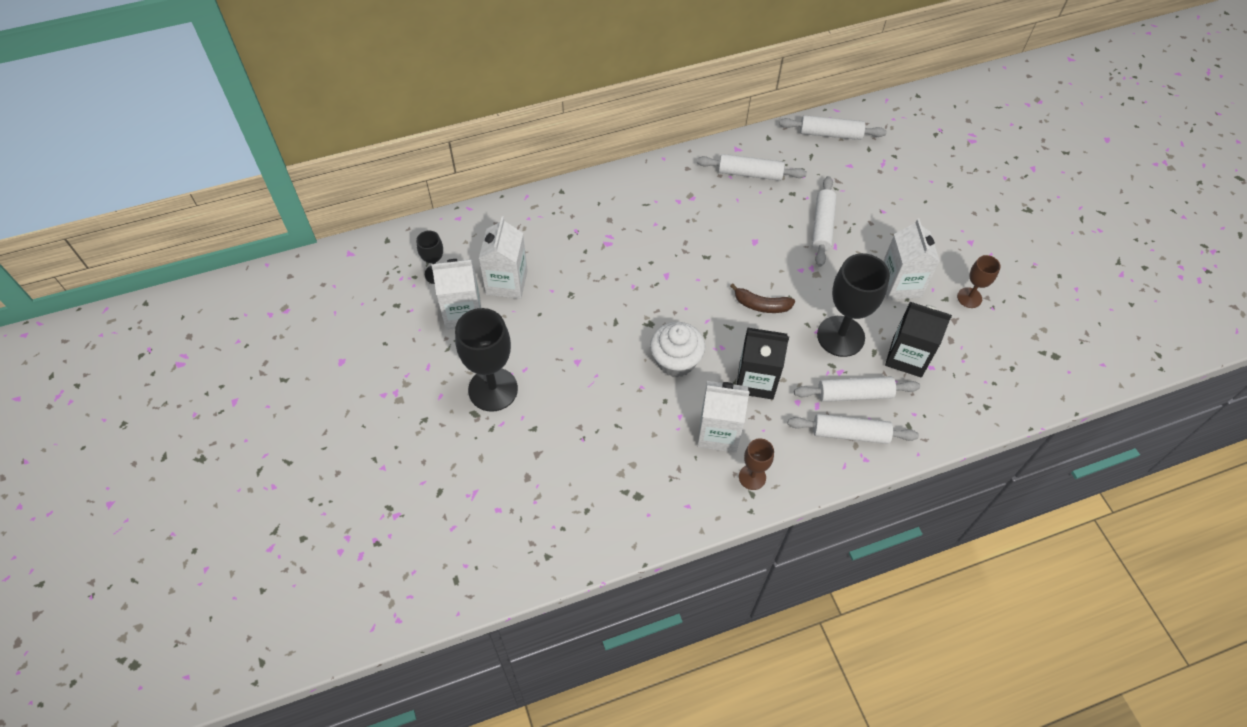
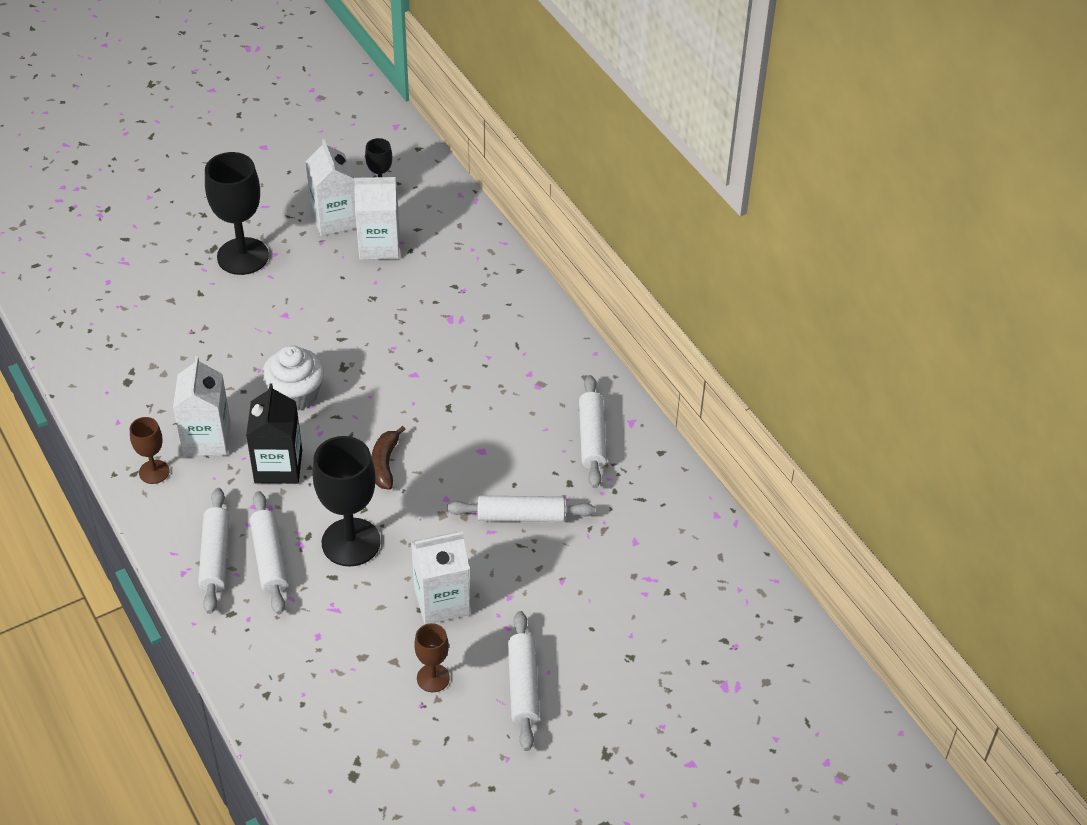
camera: 80 degrees right, 10 degrees down
(830, 134) = (687, 518): white rolling pin -> white rolling pin (523, 686)
(907, 357) = (329, 610): black carton -> none

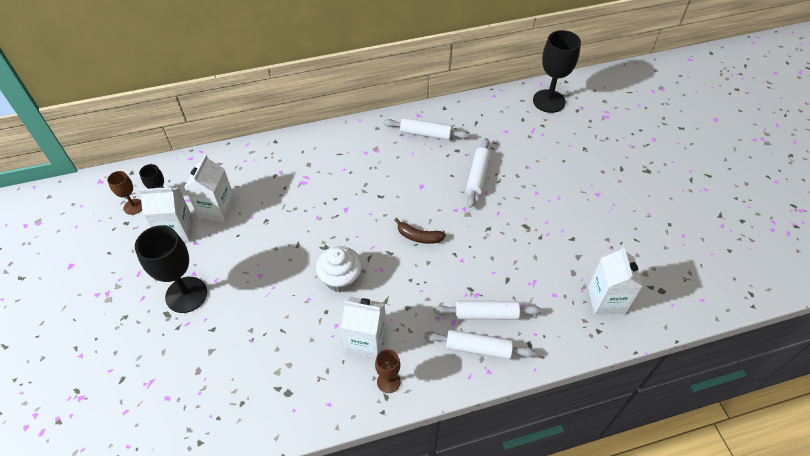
camera: 75 degrees left, 5 degrees up
(278, 466) = (405, 298): black carton -> none
(351, 542) = (481, 265): black goblet -> black goblet (549, 101)
(433, 678) = (592, 239): brown goblet -> brown goblet (133, 207)
(442, 601) = (535, 225): white carton -> white carton (606, 300)
(523, 686) = (601, 197): white rolling pin -> none

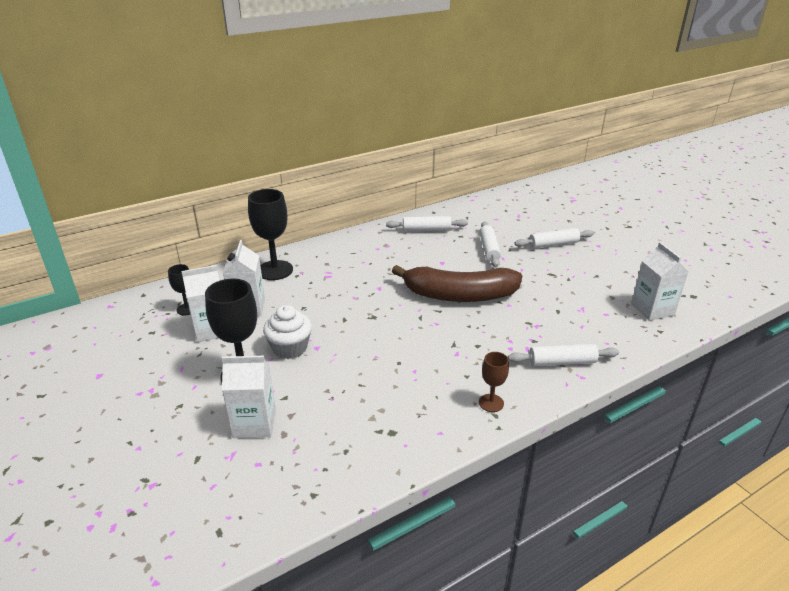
camera: 15 degrees left, 20 degrees down
(133, 207) = (156, 319): brown goblet -> none
(341, 278) = (401, 336): white cupcake -> white cupcake (290, 348)
(366, 341) = (451, 377): white carton -> white carton (254, 423)
(419, 237) = (459, 295): brown banana -> brown banana, size x2.44
(486, 314) = (554, 337): white rolling pin -> white rolling pin (553, 244)
(549, 101) = (521, 197): black goblet -> black goblet (275, 270)

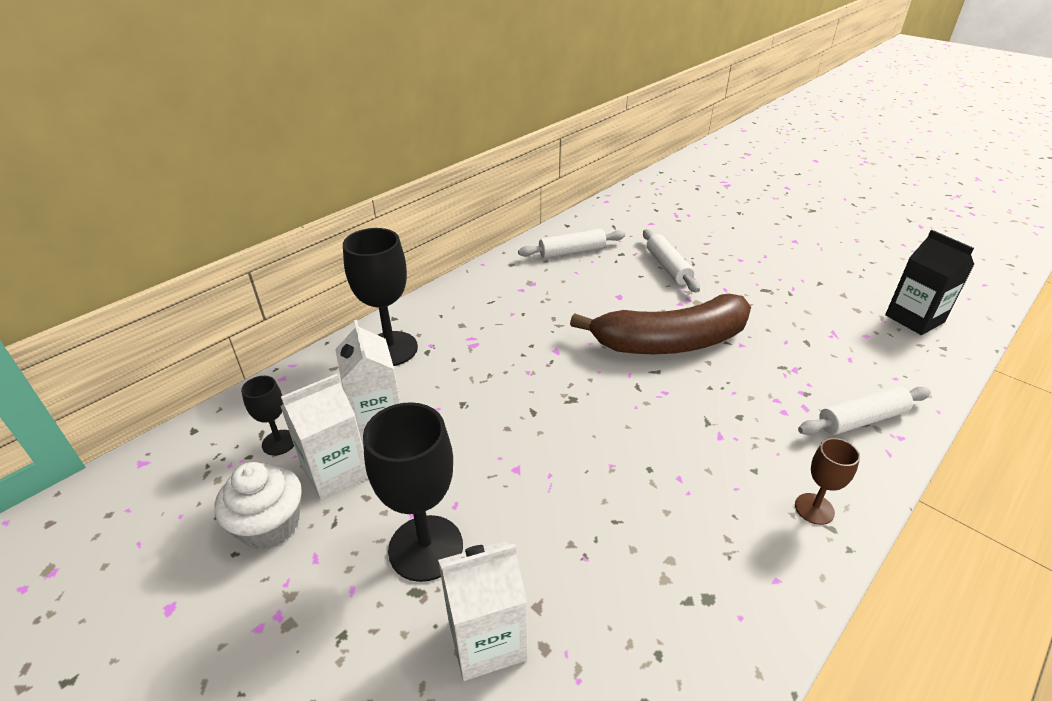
camera: 15 degrees left, 5 degrees up
(290, 348) = (476, 479): white cupcake -> white cupcake (270, 525)
(553, 244) = (742, 248): white rolling pin -> none
(652, 309) = (914, 318): white carton -> black carton

